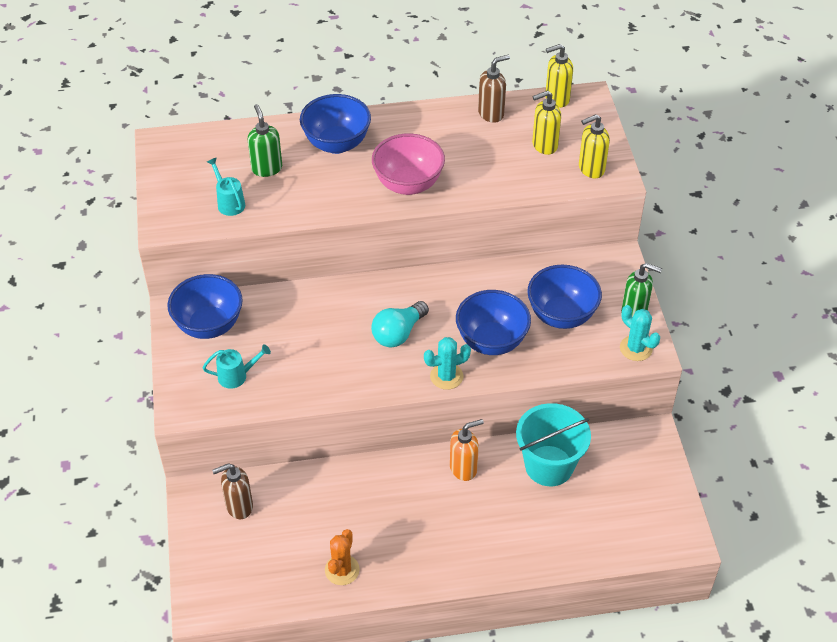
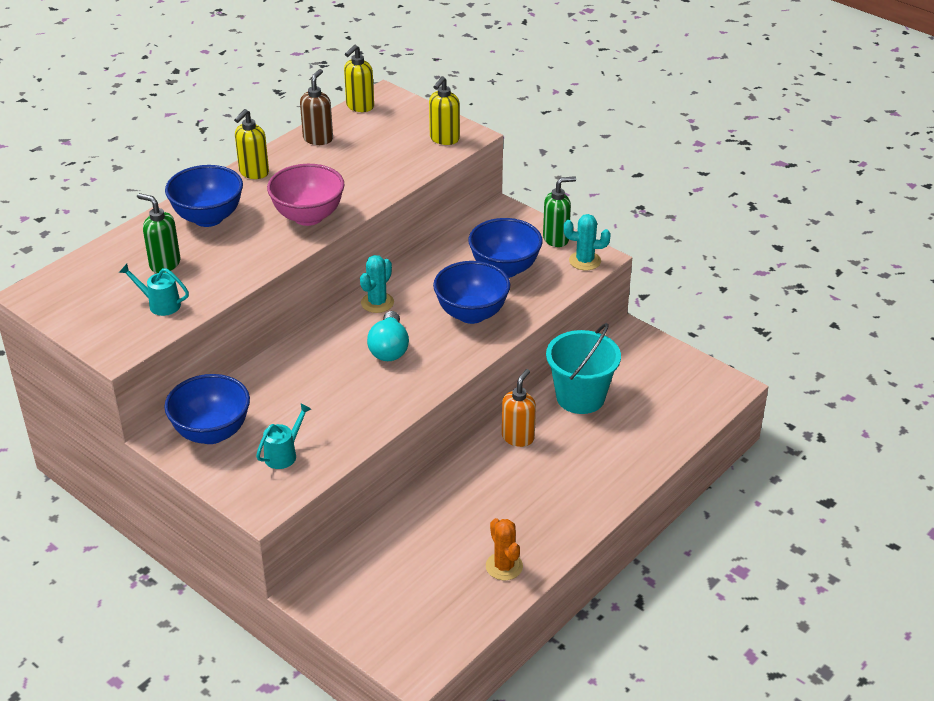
camera: 40 degrees left, 10 degrees down
(239, 506) = (362, 578): brown soap dispenser -> none
(446, 376) = (464, 356): turquoise cactus -> turquoise cactus (377, 303)
(544, 145) = (388, 140): yellow soap dispenser -> yellow soap dispenser (253, 173)

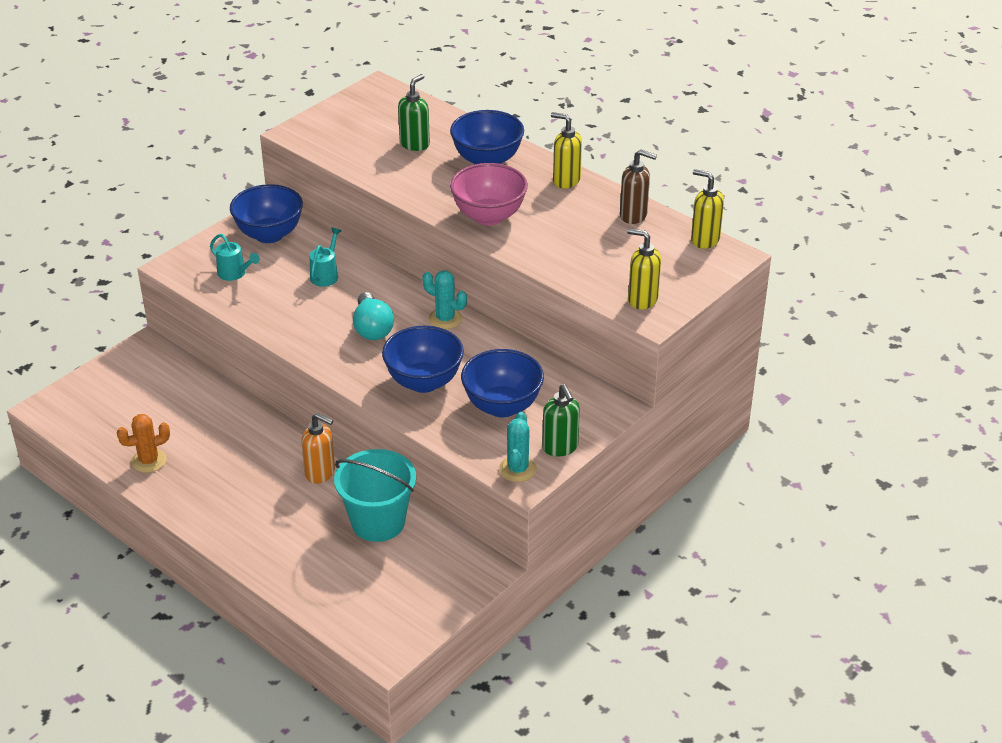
camera: 90 degrees right, 0 degrees up
(160, 304) = (356, 147): turquoise watering can -> turquoise watering can (326, 275)
(389, 348) = (372, 328): turquoise light bulb -> turquoise light bulb turned 105 degrees counterclockwise

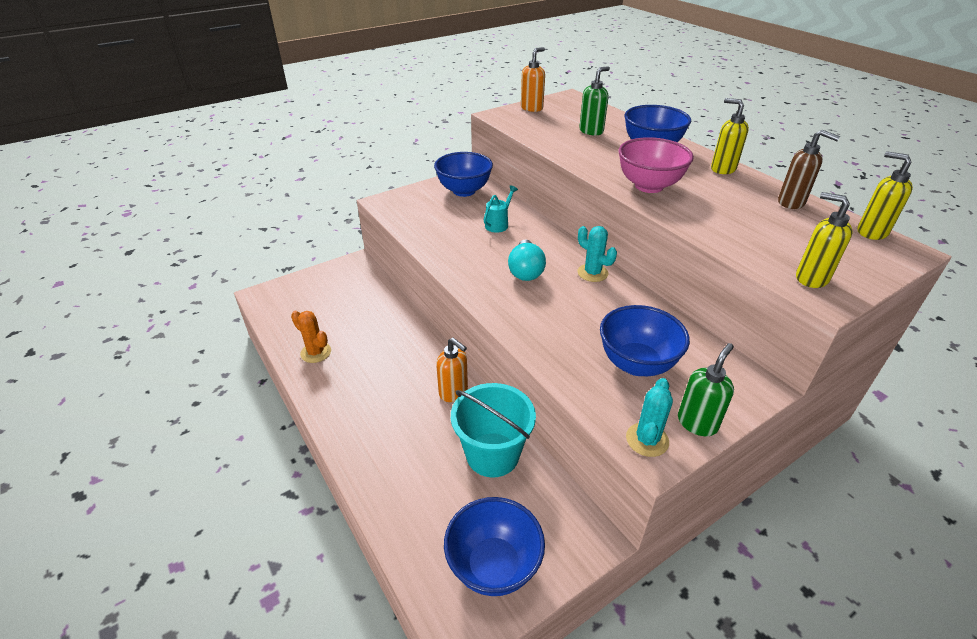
camera: 15 degrees right, 0 degrees up
(149, 461) = (316, 352): orange cactus -> orange cactus turned 45 degrees clockwise
(235, 274) = (427, 213): turquoise watering can -> none
(334, 115) = (532, 108): none -> orange soap dispenser
(424, 382) = (562, 326): blue bowl -> blue bowl (494, 566)
(560, 447) = (697, 423): green soap dispenser -> green soap dispenser turned 135 degrees counterclockwise

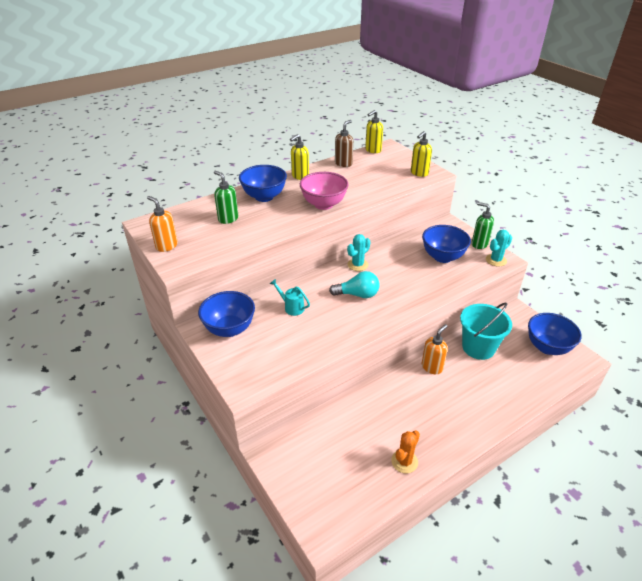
camera: 90 degrees left, 0 degrees up
(647, 440) = (496, 260): turquoise cactus -> turquoise cactus turned 60 degrees counterclockwise

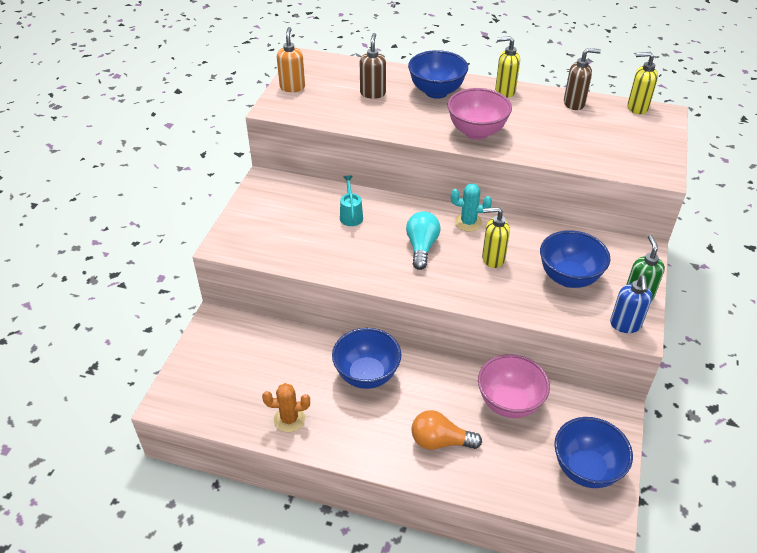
camera: 50 degrees right, 5 degrees up
(228, 219) = (373, 93): green soap dispenser -> brown soap dispenser
(229, 329) = (281, 196): blue bowl -> blue bowl (367, 375)
(357, 294) = (421, 247): turquoise light bulb -> turquoise light bulb turned 135 degrees counterclockwise
(419, 173) = (642, 163): yellow soap dispenser -> yellow soap dispenser (492, 259)
(432, 367) = (434, 378): orange soap dispenser -> none
(478, 347) = (509, 403): turquoise bucket -> pink bowl
(483, 395) = (440, 441): none -> orange light bulb
(496, 260) = (625, 325): turquoise cactus -> blue soap dispenser

